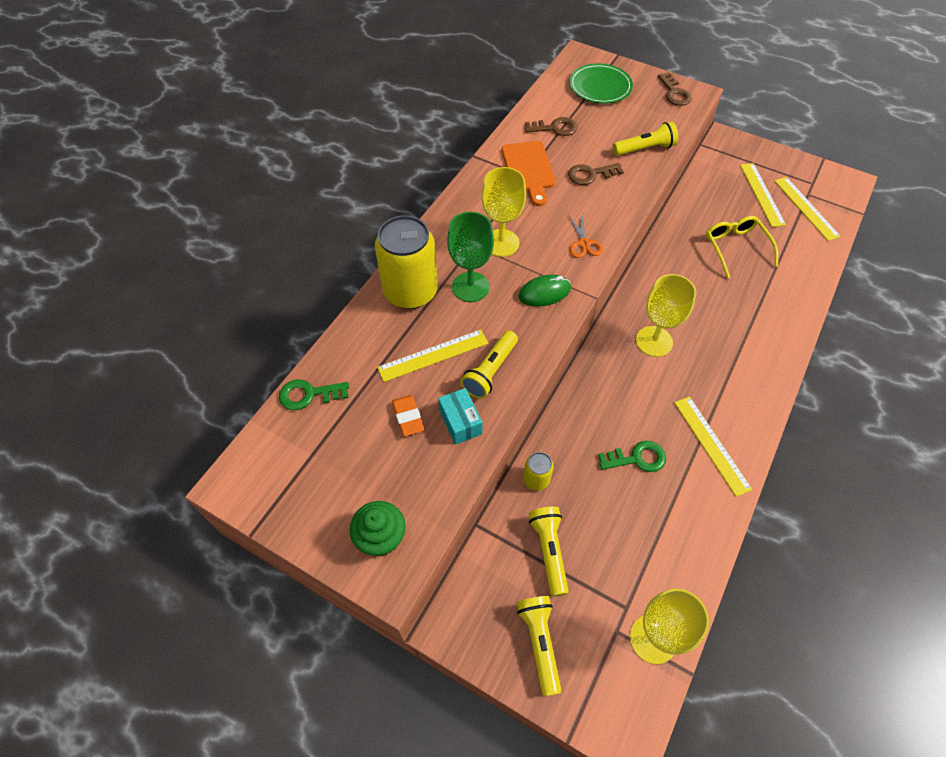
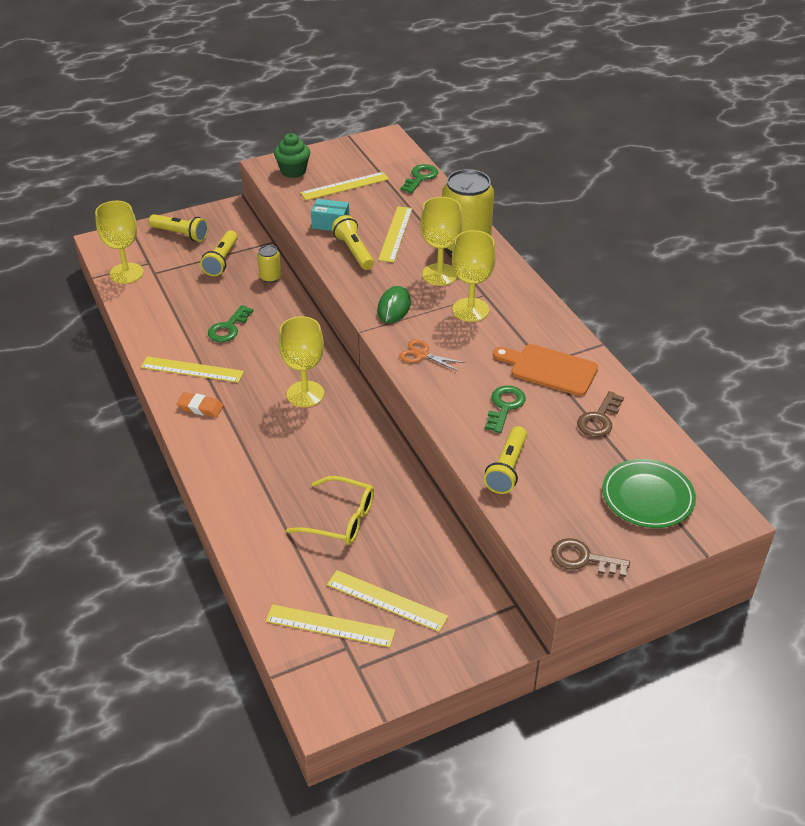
camera: 125 degrees right, 15 degrees down
(376, 457) = (345, 186): none -> yellow ruler
(408, 417) = (359, 206): orange eraser -> orange eraser (200, 407)
(470, 287) = (439, 274): green goblet -> yellow goblet
(549, 551) = (221, 261): yellow flashlight -> yellow flashlight turned 75 degrees clockwise
(590, 174) = (504, 406): brown key -> green key

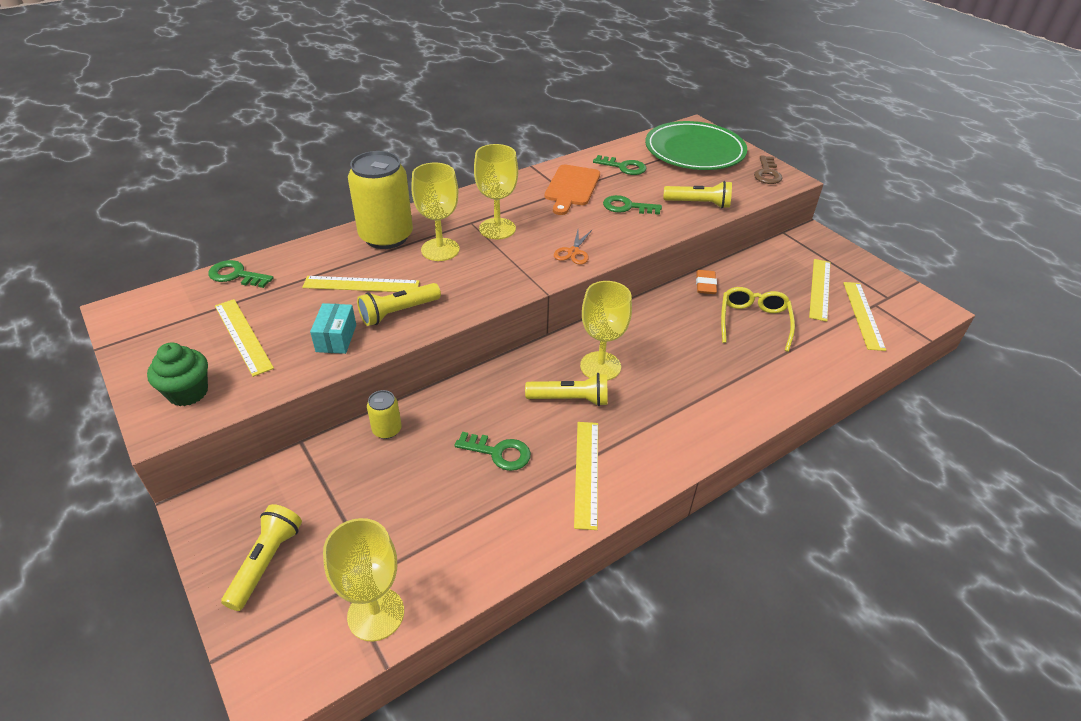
camera: 100 degrees left, 0 degrees up
(200, 407) = (650, 449): orange eraser -> orange eraser (705, 285)
(221, 261) = (345, 491): yellow flashlight -> yellow flashlight (570, 399)
(394, 307) = (502, 274): green mouse -> none
(599, 419) = (623, 167): brown key -> green key
(647, 496) = (694, 151): green plate -> green plate, size x1.55

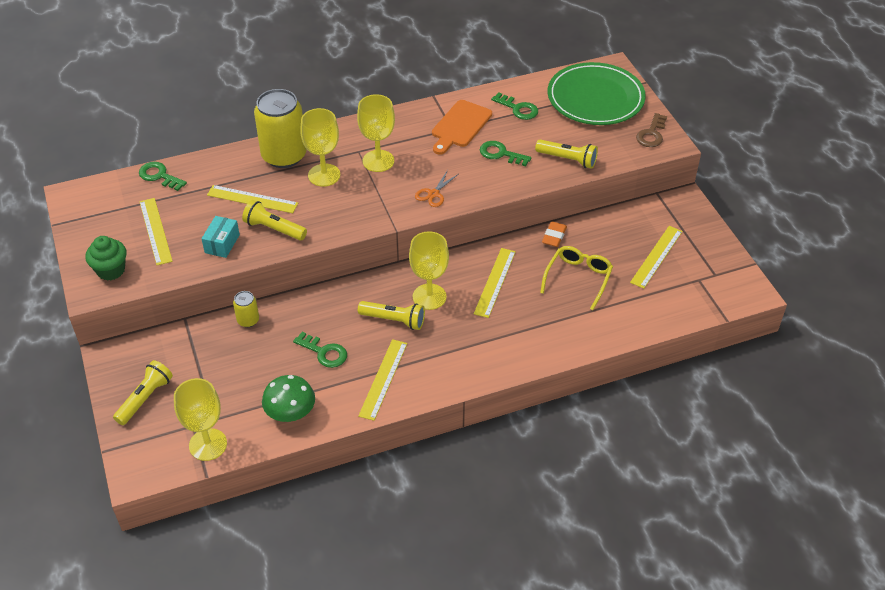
camera: 15 degrees right, 5 degrees up
(398, 312) = (274, 229): yellow flashlight -> yellow flashlight turned 45 degrees clockwise
(481, 541) = (290, 412): none -> green mushroom
(863, 315) = (681, 288): yellow ruler -> yellow ruler (495, 282)

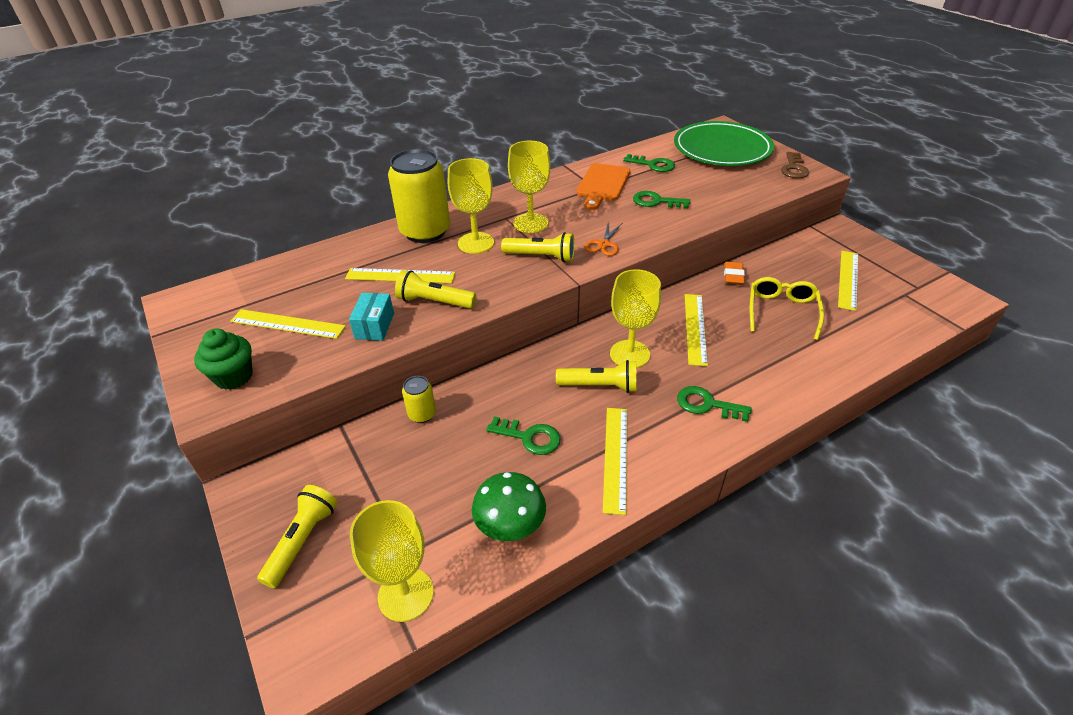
camera: 10 degrees left, 5 degrees down
(155, 231) = (287, 324): yellow ruler -> yellow ruler turned 45 degrees counterclockwise
(159, 176) = (284, 268): green key -> green key (707, 404)
(568, 159) = (726, 198): yellow flashlight -> yellow flashlight (541, 257)

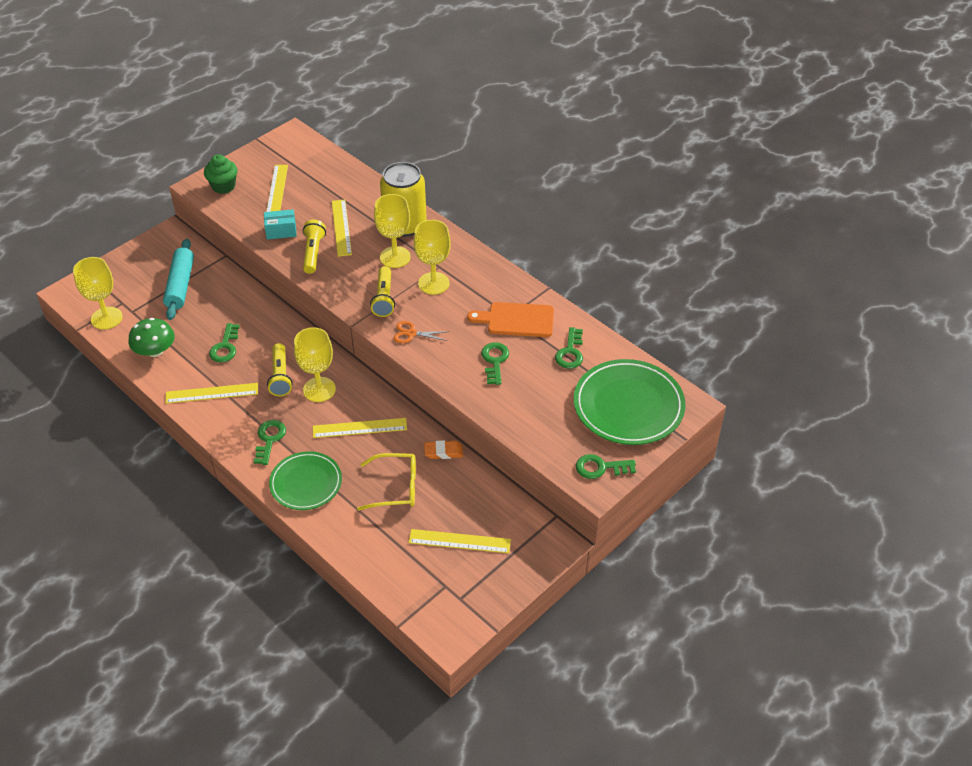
camera: 75 degrees right, 5 degrees up
(302, 540) = (138, 268): yellow flashlight -> none
(376, 483) = (180, 285): none -> turquoise rolling pin
(422, 414) = (239, 290): yellow can -> none
(778, 378) = (306, 483): none -> green plate
(794, 168) = (600, 467): brown key -> green key

